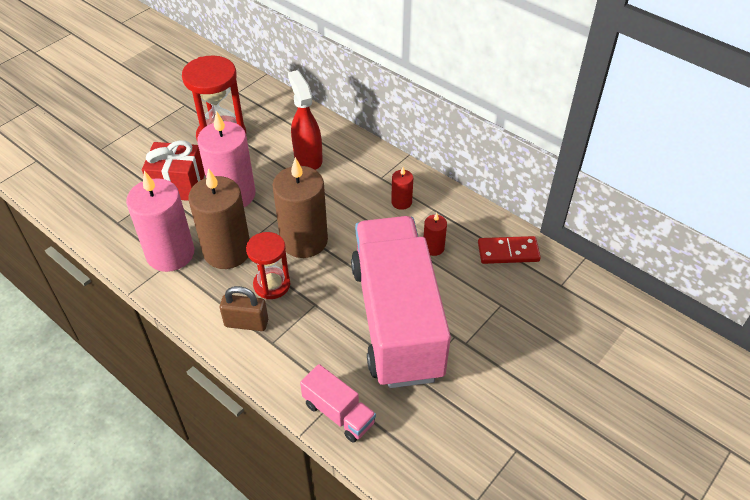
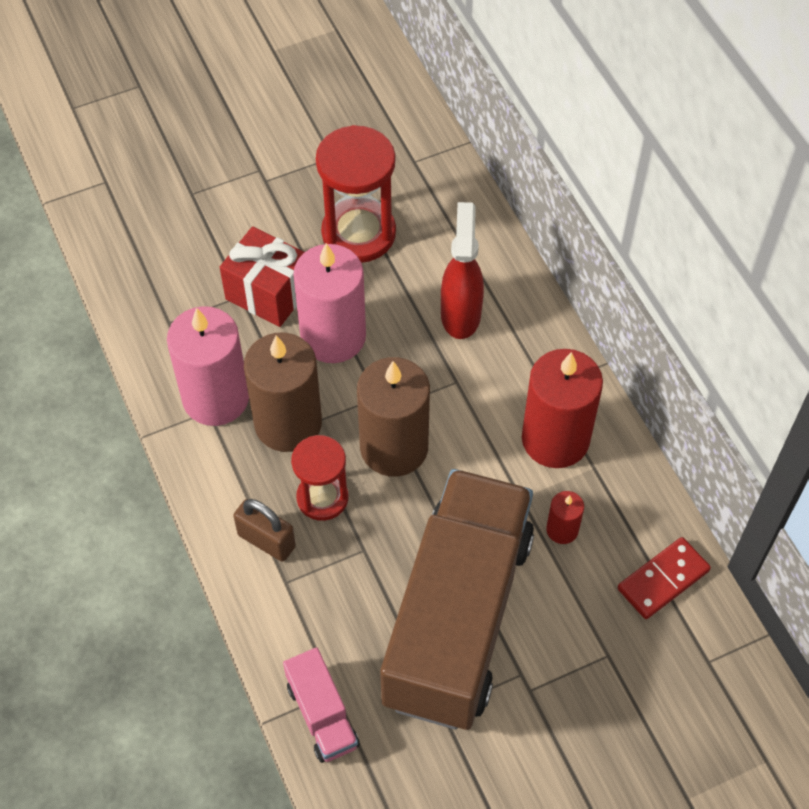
camera: 25 degrees right, 10 degrees up
(396, 320) = (457, 618): pink truck -> brown truck
(401, 202) = (555, 439): red candle -> red candle, size x2.18
(508, 252) = (663, 579): red domino -> red domino turned 60 degrees counterclockwise

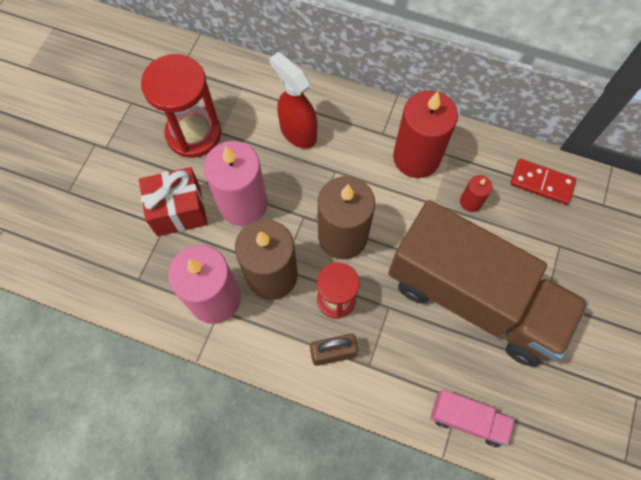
camera: 45 degrees left, 10 degrees up
(457, 618) = (473, 297): brown truck -> brown truck turned 150 degrees clockwise
(663, 579) = (541, 183): red domino -> red domino turned 75 degrees counterclockwise

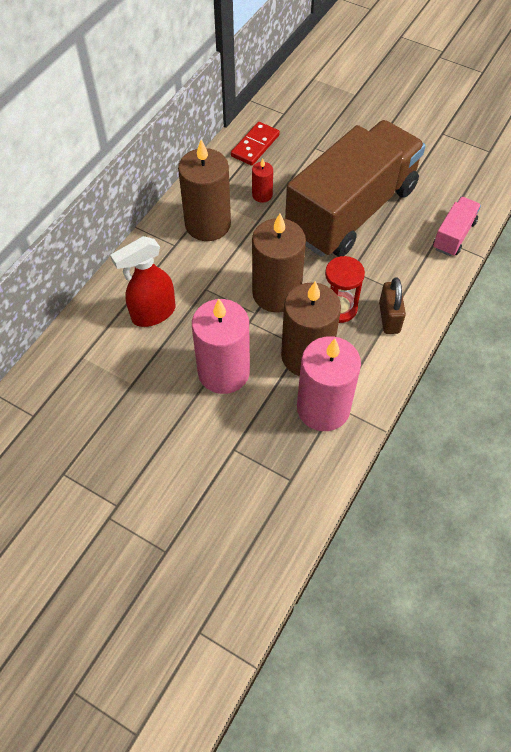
camera: 80 degrees left, 10 degrees down
(179, 211) = (218, 433): red gift -> none
(193, 134) = (126, 410): red hourglass -> none
(416, 157) = (208, 224): red candle -> brown candle

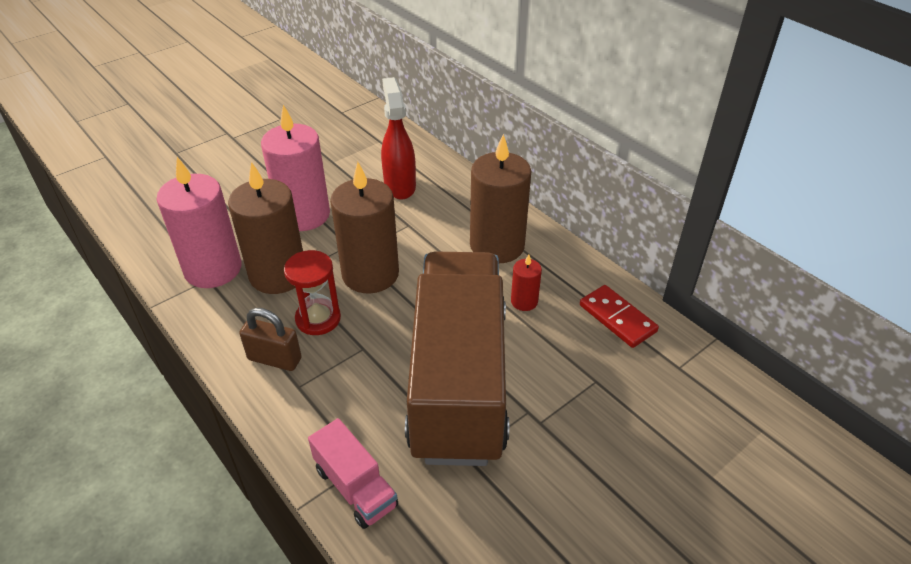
camera: 110 degrees right, 15 degrees down
(351, 211) = (458, 381): brown truck -> brown truck turned 150 degrees counterclockwise

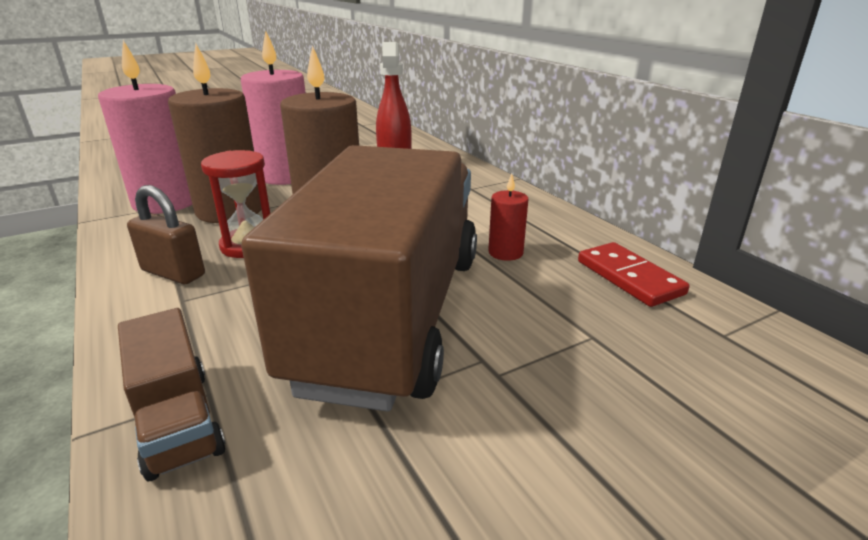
camera: 10 degrees right, 15 degrees down
(355, 487) = (178, 420): pink truck -> brown truck
(497, 245) = (485, 209): brown candle -> none

